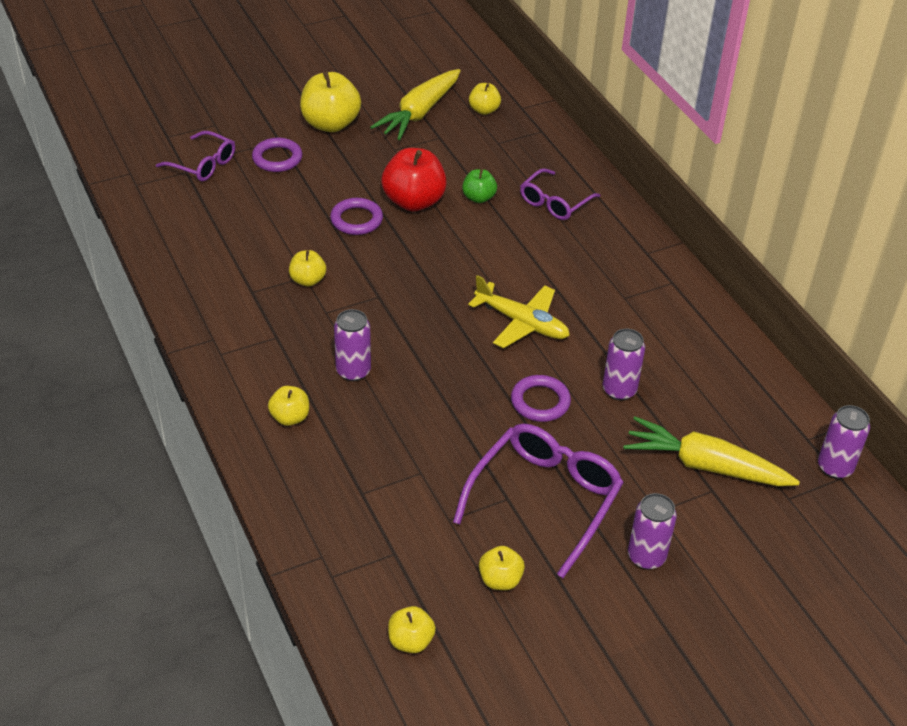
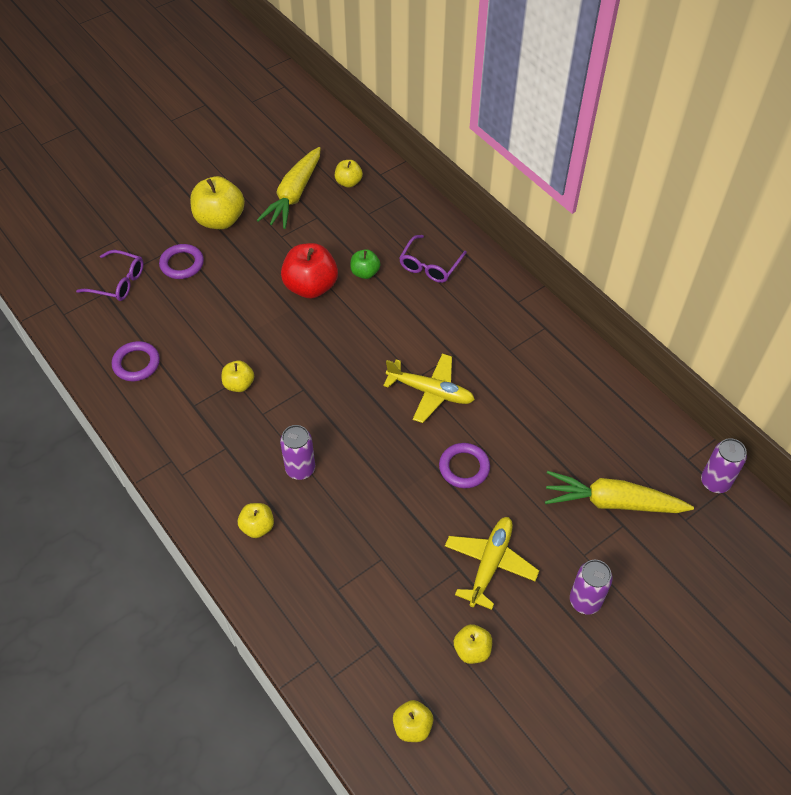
camera: 10 degrees left, 10 degrees up
(356, 220) = (266, 315): purple ring -> purple ring (136, 363)
(544, 500) = (490, 564): purple glasses -> yellow plane
(619, 390) = (526, 443): purple can -> none

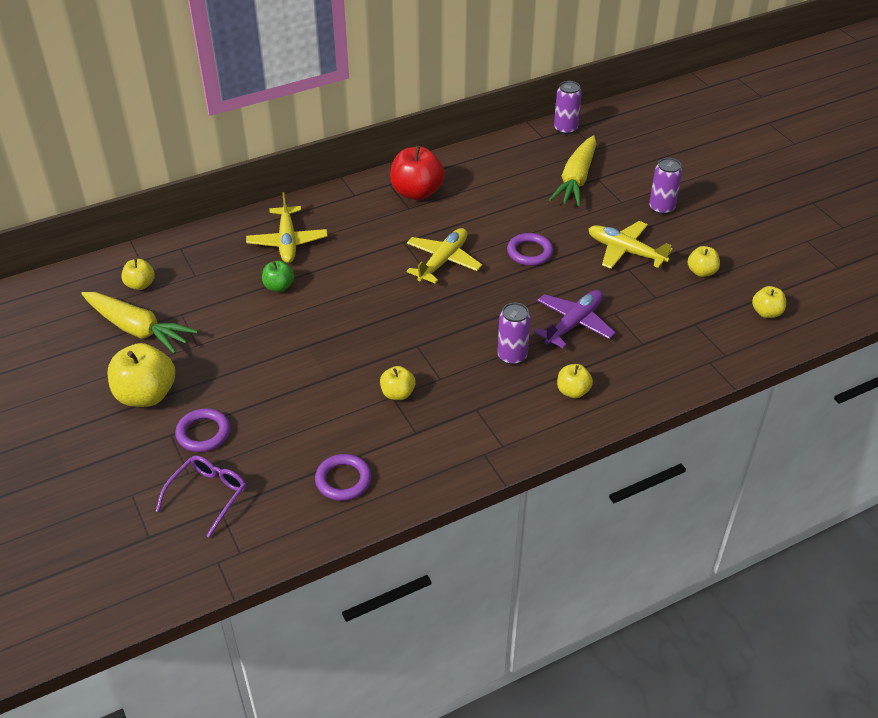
camera: 80 degrees left, 10 degrees down
(311, 287) = (282, 328): red apple -> red apple (417, 192)
(357, 520) = (574, 324): none -> purple plane
(430, 265) = (287, 241): purple glasses -> yellow plane

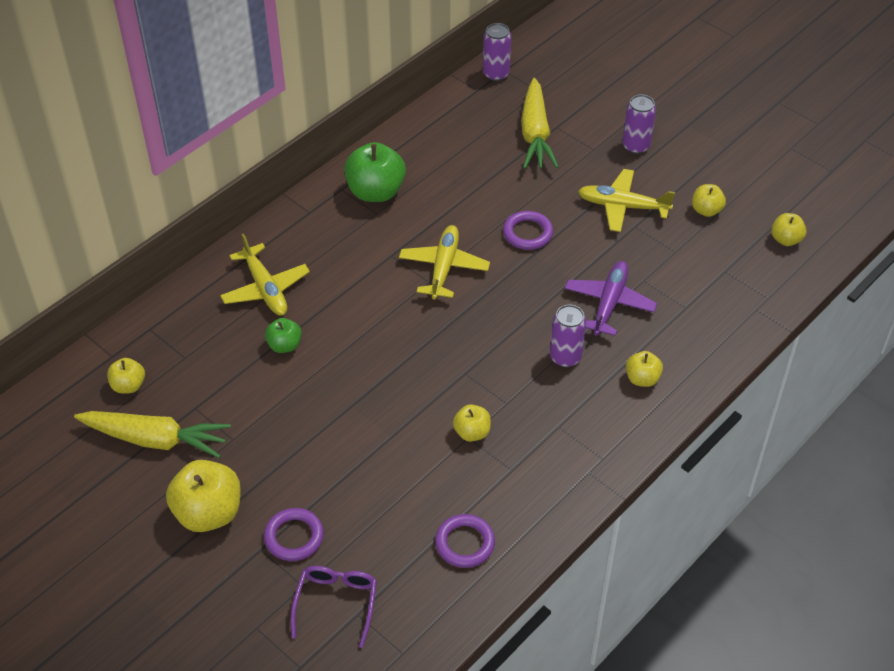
camera: 20 degrees left, 5 degrees up
(417, 192) = (375, 192): red apple -> green apple

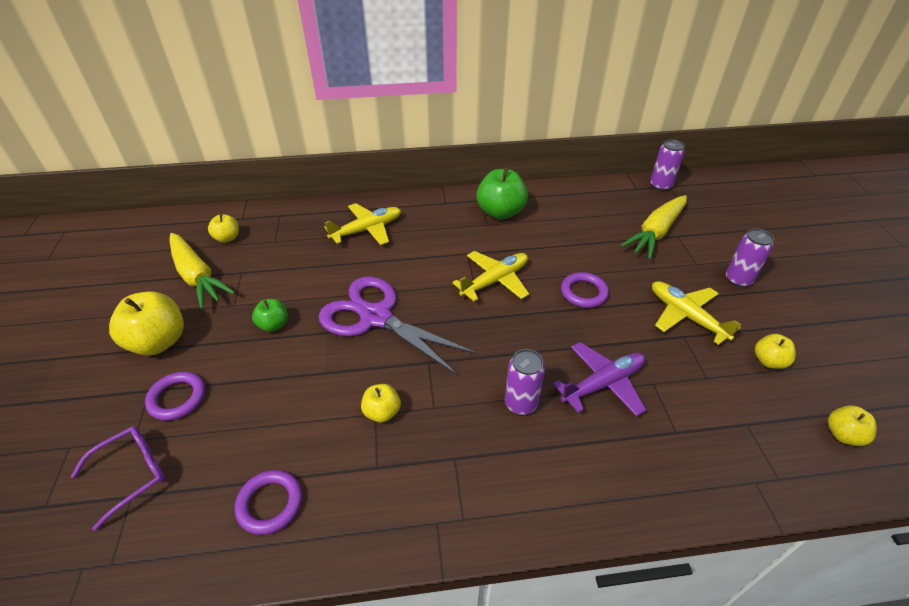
camera: 40 degrees right, 5 degrees down
(265, 289) = (367, 230): yellow plane -> yellow plane turned 135 degrees counterclockwise
(284, 345) = (336, 268): green apple -> green apple (274, 325)
(378, 365) = (376, 317): none -> purple scissors
(642, 379) = (573, 470): yellow apple -> none

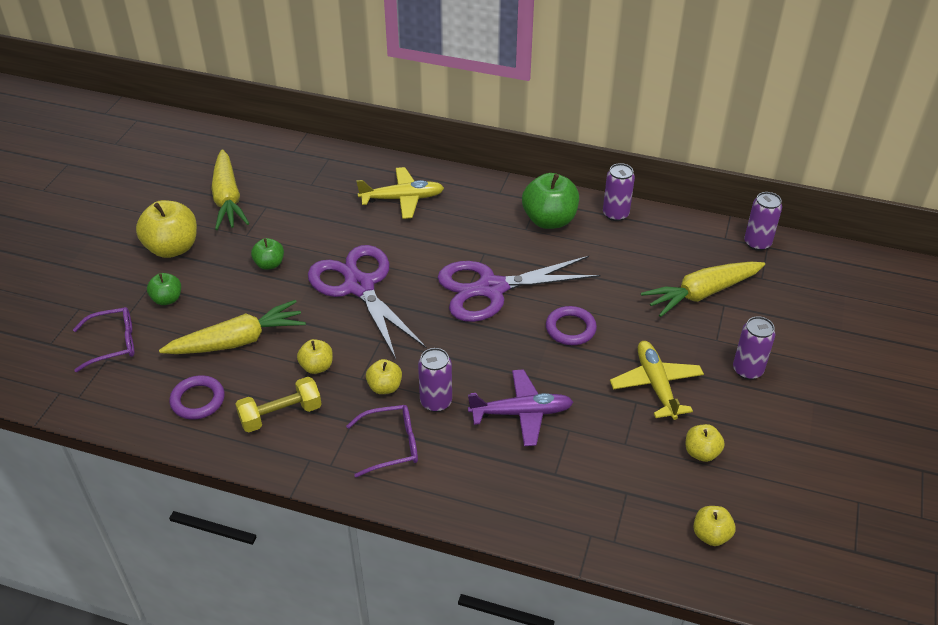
camera: 25 degrees right, 0 degrees up
(177, 398) = (167, 299): purple ring -> green apple
(227, 238) = (270, 168): yellow apple -> yellow apple (385, 387)
(281, 416) = (238, 341): none -> yellow carrot
(375, 482) = (281, 415): none -> yellow dumbbell
(495, 281) = (491, 289): yellow plane -> purple scissors
(509, 468) = (391, 445): none -> purple glasses
(546, 194) = (615, 214): none -> purple can

